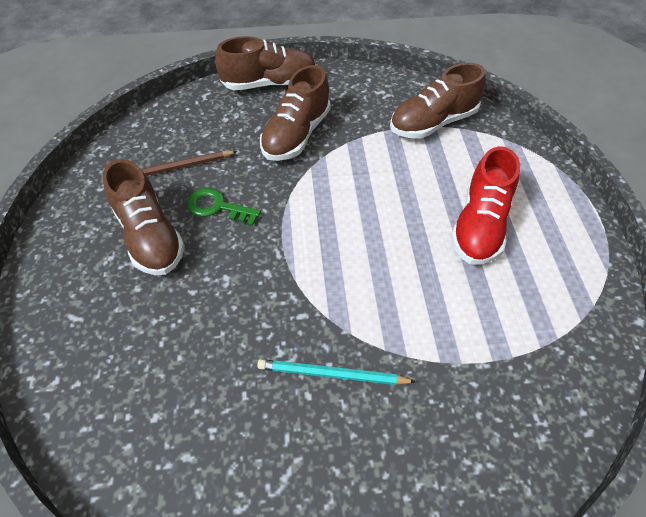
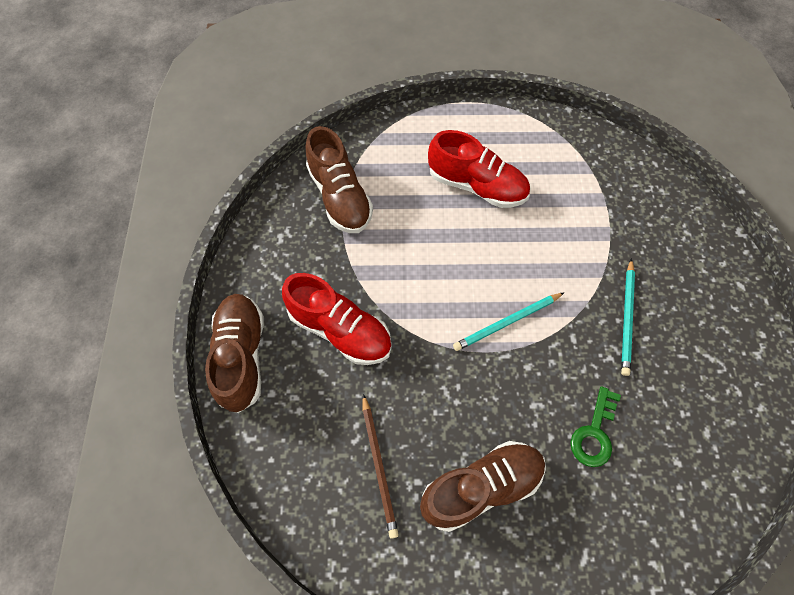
camera: 85 degrees left, 10 degrees up
(218, 207) = (443, 415): green key -> green key (594, 433)
(296, 135) = (340, 330): brown shoe -> red shoe
(315, 254) = (507, 322): none -> turquoise pencil

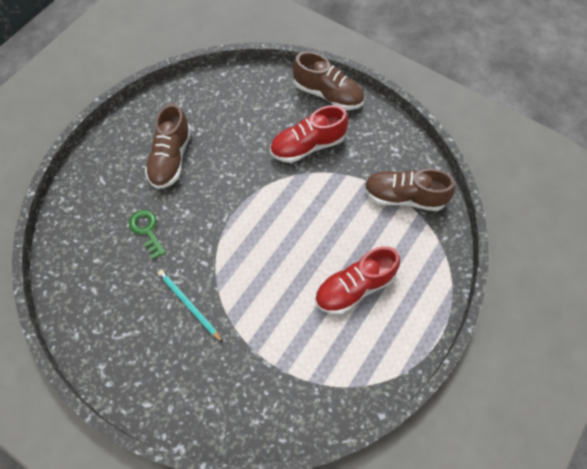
camera: 125 degrees right, 0 degrees up
(379, 466) = (220, 122): brown pencil -> none
(507, 322) = (243, 233): turquoise pencil -> none

